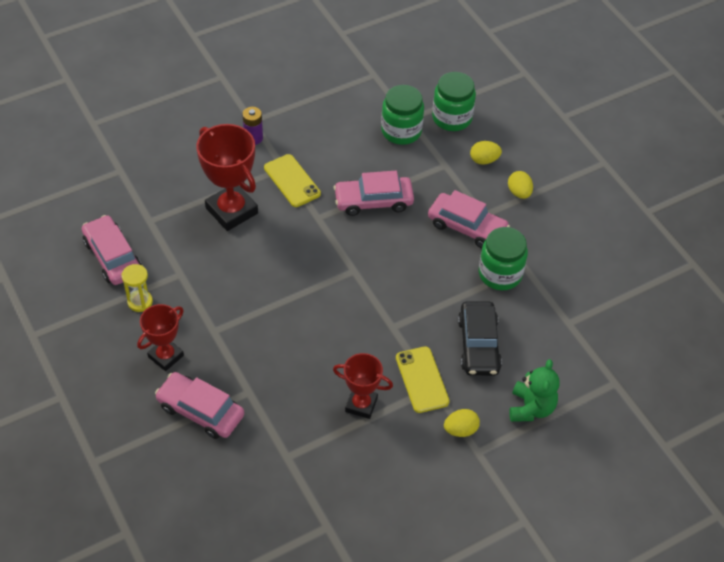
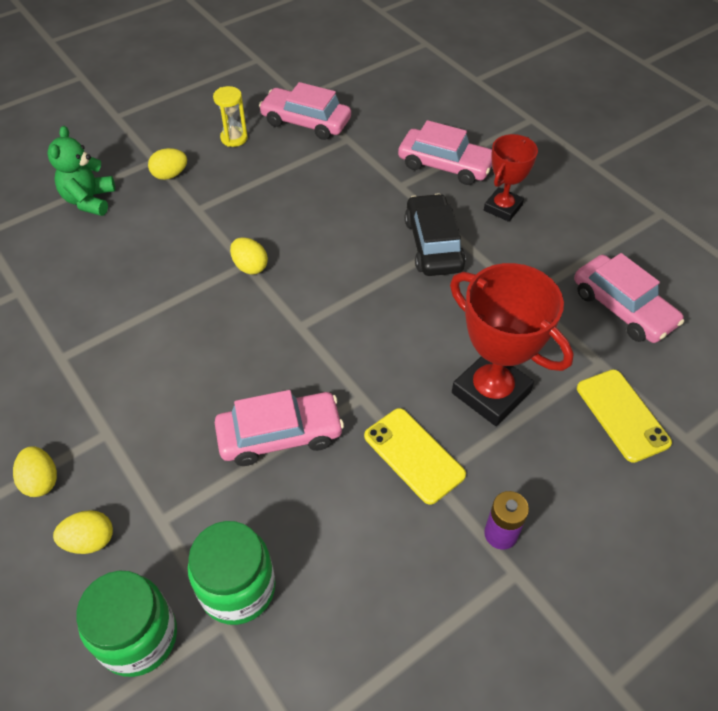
camera: 175 degrees right, 0 degrees up
(140, 302) = (559, 259): yellow hourglass -> yellow hourglass (234, 138)
(361, 404) = (277, 186): red trophy -> none
(388, 324) = (250, 266): none -> yellow egg
(422, 379) = (210, 214): yellow phone -> yellow phone (622, 415)
(467, 227) = (136, 409): pink car -> pink car (306, 122)
(478, 345) = (140, 255): black car -> black car (433, 244)
(500, 274) = (97, 344): green jar -> none

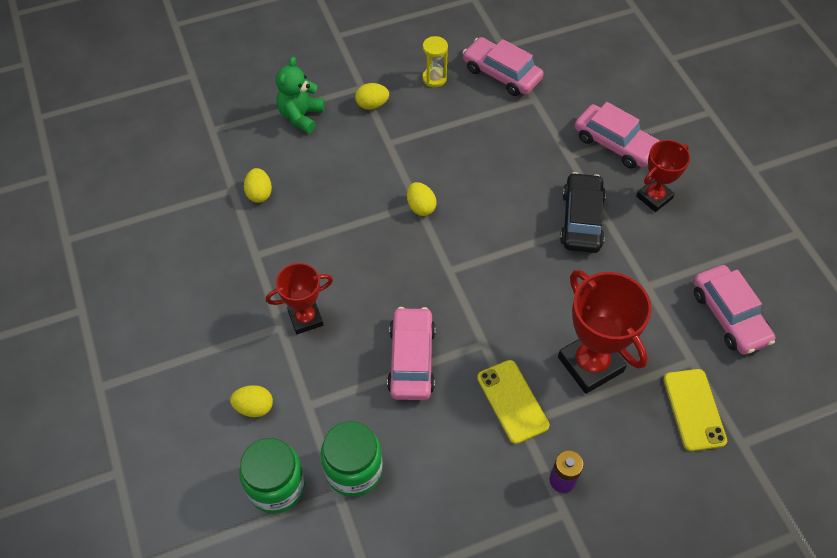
camera: 15 degrees right, 5 degrees up
(41, 481) = (226, 352): yellow egg -> yellow egg (259, 193)
(137, 417) = (305, 318): none -> red trophy
(280, 435) = (411, 359): pink car -> pink car turned 90 degrees counterclockwise

